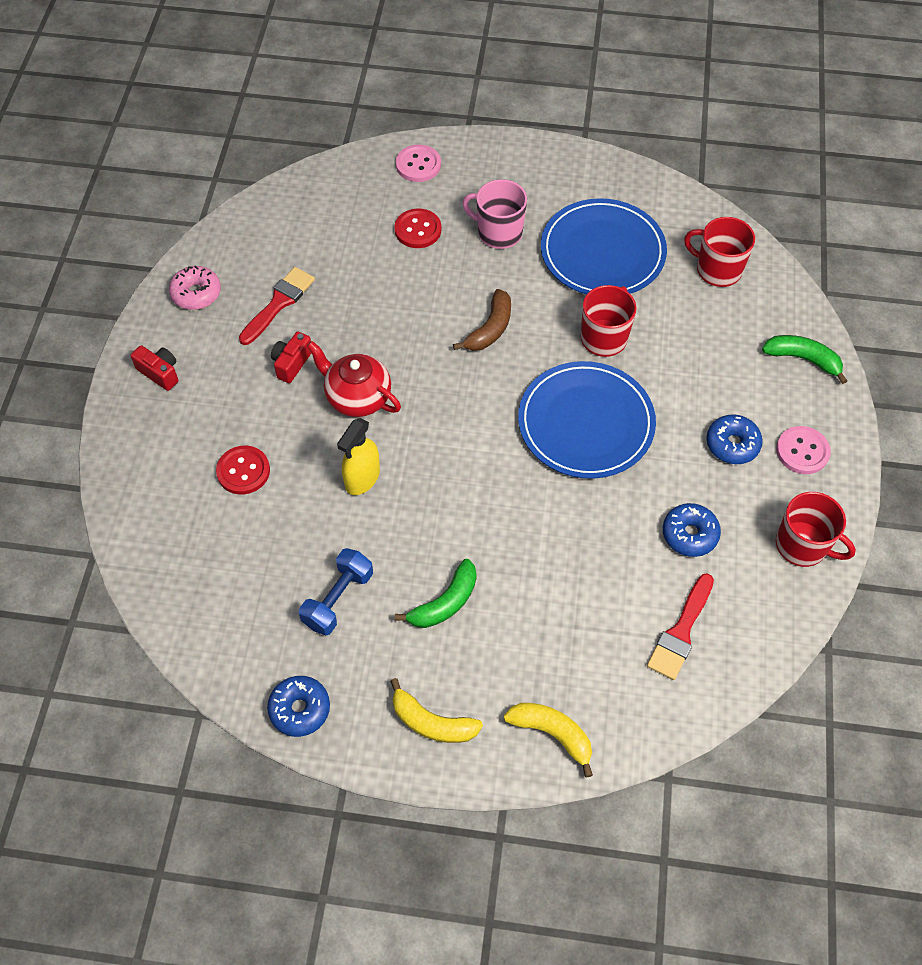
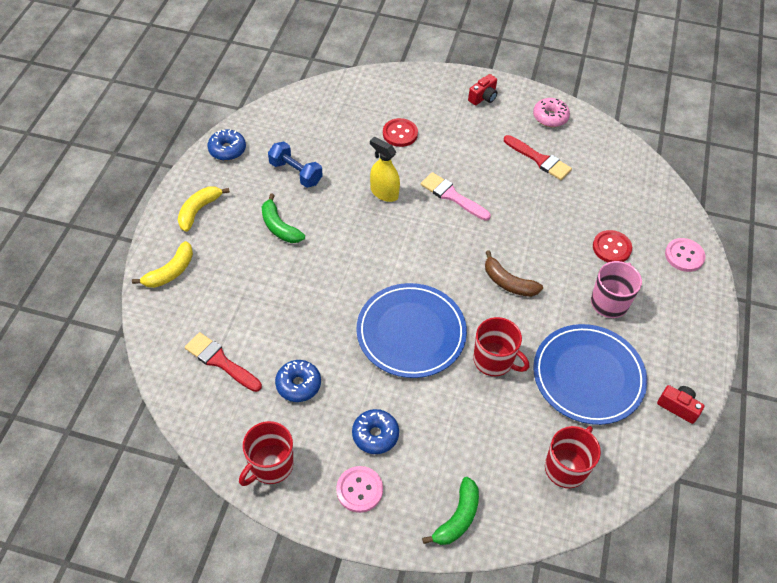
camera: 95 degrees right, 5 degrees down
(291, 363) = (485, 163): red camera -> red camera (678, 407)
(357, 397) = (452, 196): red teapot -> pink brush

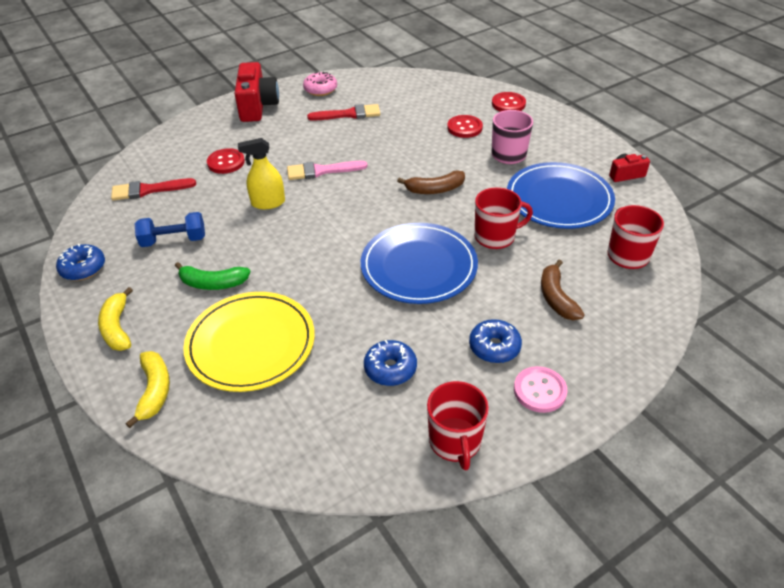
camera: 45 degrees left, 10 degrees down
(220, 361) = (302, 412): red brush -> red brush (148, 190)
(249, 290) = (251, 344): none -> yellow plate
(457, 517) = (621, 342): green banana -> none
(465, 445) = (556, 298): none -> brown banana
(483, 97) = (257, 106): red camera -> red camera, size x1.94
(684, 256) = (508, 104): pink button -> red button

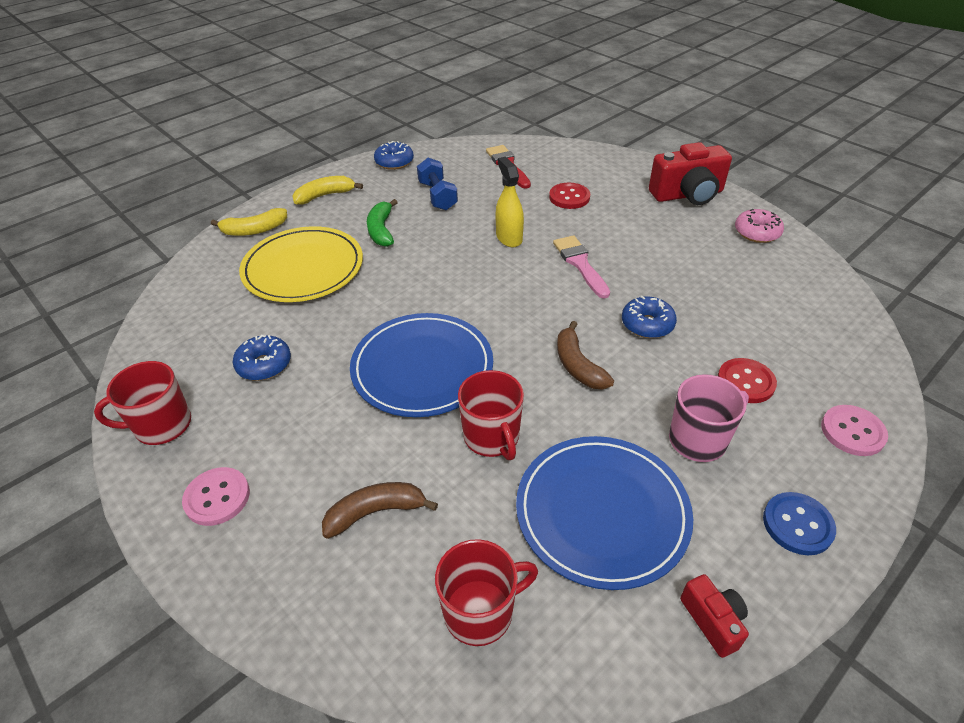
camera: 80 degrees right, 0 degrees up
(349, 114) = (713, 265): red brush -> none
(494, 347) = (289, 449): blue donut -> blue donut (647, 324)
(508, 104) = (852, 432): red button -> pink button
(568, 136) = (797, 524): none -> blue button

